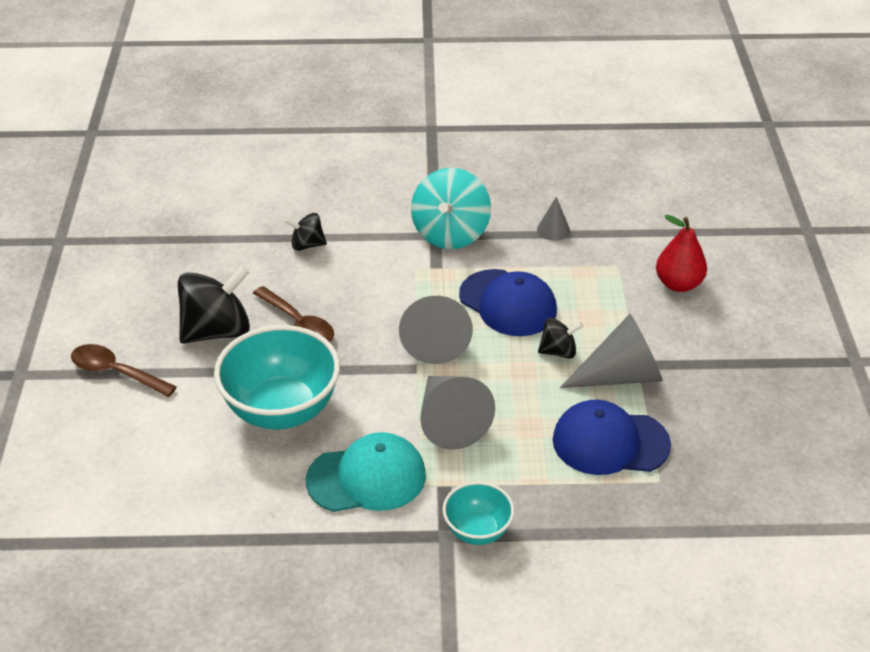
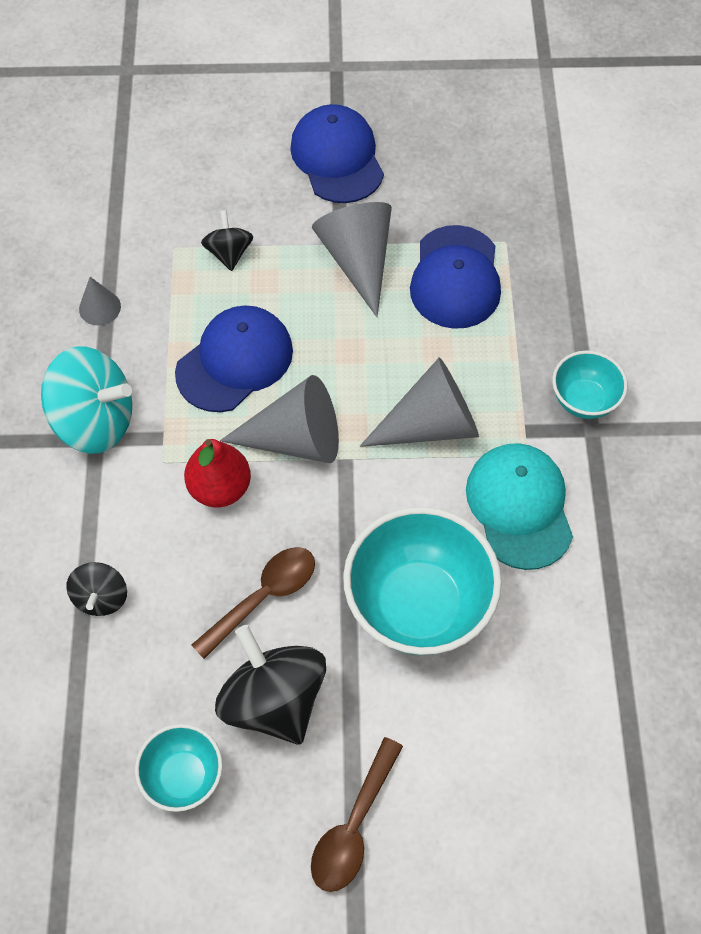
camera: 90 degrees left, 20 degrees up
(171, 289) = (183, 776): none -> turquoise bowl
(558, 351) = (319, 315): black spinning top -> black spinning top (229, 253)
(678, 284) = (210, 194): red pear -> red pear (220, 488)
(738, 362) = (337, 158): none -> blue cap

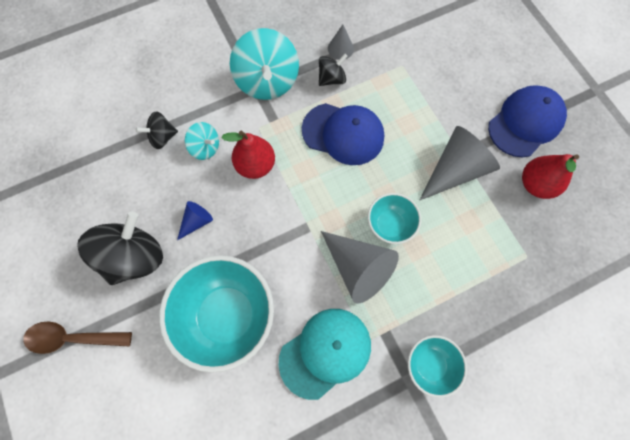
camera: 65 degrees right, 10 degrees up
(154, 543) = (205, 147): none -> turquoise spinning top
(183, 776) = (74, 229): turquoise bowl -> turquoise bowl (390, 225)
(229, 253) = (416, 95): black spinning top -> black spinning top (331, 79)
(264, 597) = (196, 221): brown spoon -> blue cone
(295, 439) = (307, 192): grey cone -> none
(422, 188) = (535, 184): none -> red pear
(455, 277) = (478, 236): blue cap -> none

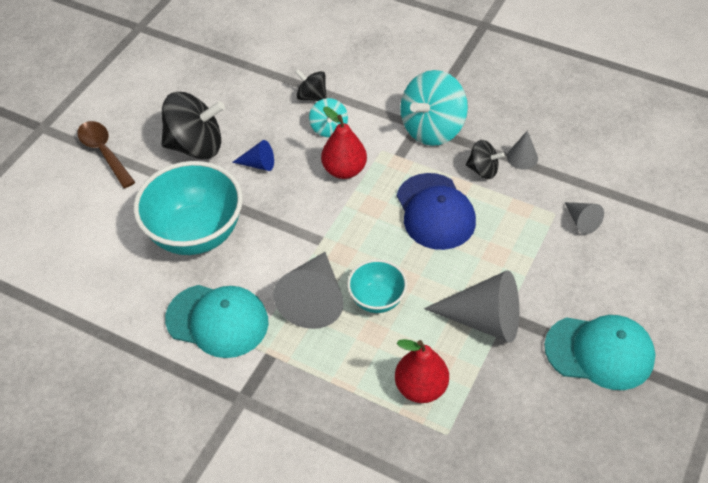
camera: 55 degrees right, 20 degrees down
(420, 56) = (581, 221): none -> grey cone
(429, 364) = (268, 407): turquoise bowl -> none
(525, 123) = (599, 352): blue cap -> turquoise cap
(535, 184) = (536, 399): red pear -> red pear (421, 387)

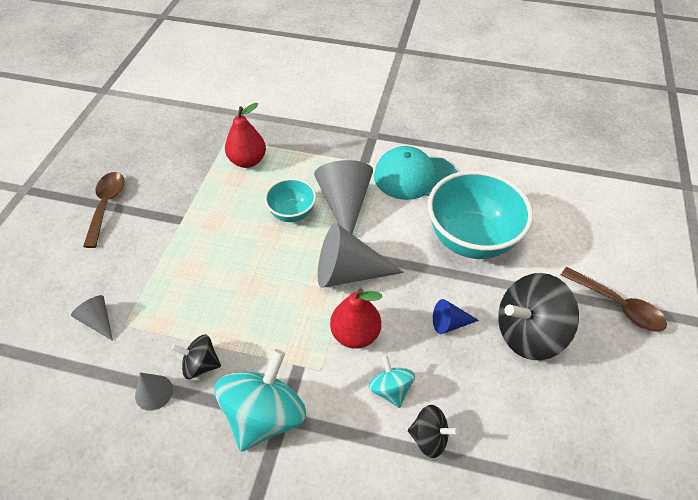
camera: 165 degrees right, 0 degrees up
(435, 211) = (250, 303): blue cap -> none
(483, 320) = (200, 213): grey cone -> grey cone (348, 272)
(599, 352) = (106, 206): turquoise cap -> brown spoon

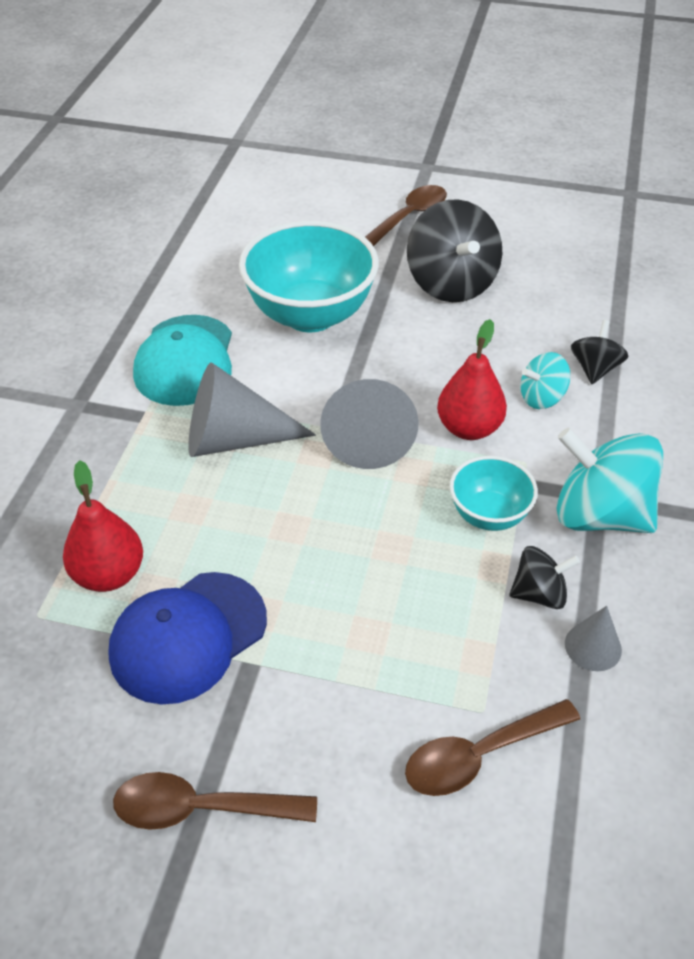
camera: 90 degrees left, 5 degrees down
(98, 321) = (479, 755): grey cone -> brown spoon
(201, 364) = (539, 594): black spinning top -> black spinning top turned 105 degrees counterclockwise
(203, 194) = (188, 637): none -> blue cap
(292, 213) = (248, 503): turquoise bowl -> turquoise bowl (489, 515)
(449, 323) = (444, 343): blue cone -> none

